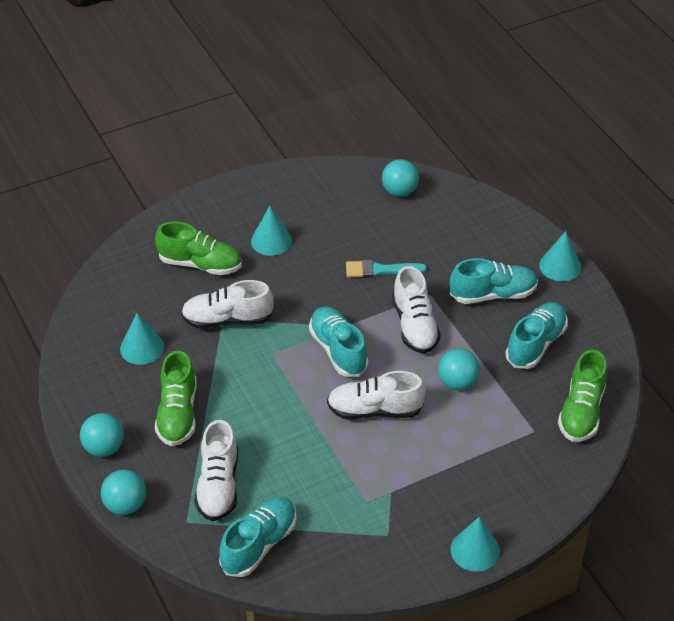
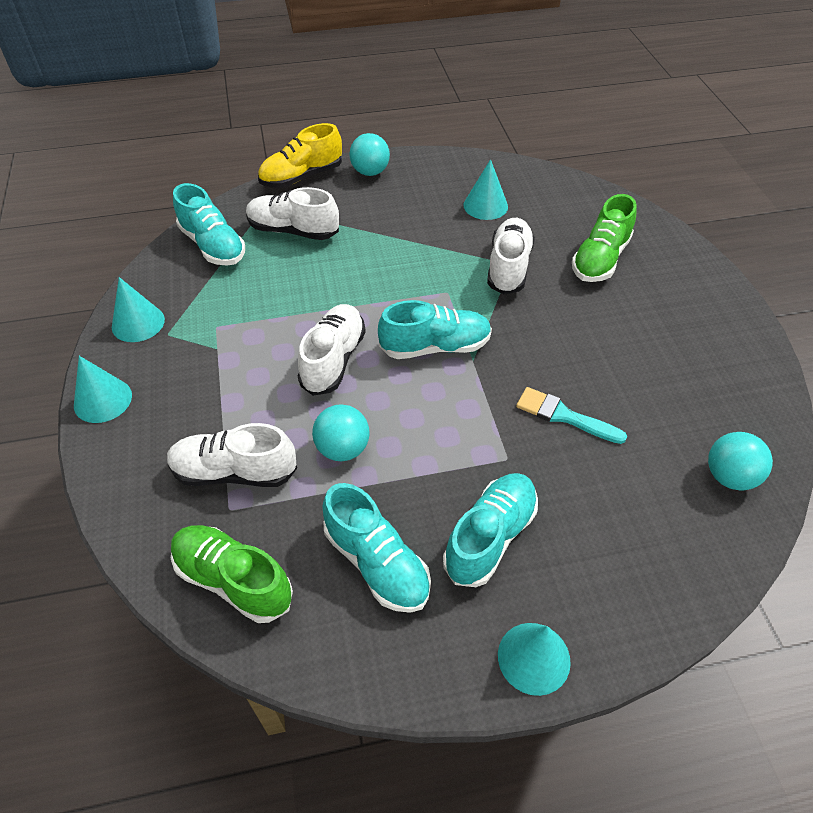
camera: 105 degrees right, 5 degrees up
(125, 505) = (301, 177): turquoise ball -> yellow shoe
(178, 414) = (391, 217): green shoe -> none
(271, 241) = (633, 322): turquoise cone -> turquoise cone (138, 323)
(380, 270) = (564, 416): turquoise brush -> turquoise brush turned 75 degrees counterclockwise
(414, 326) = (454, 428): white shoe -> white shoe (234, 472)
(493, 294) = (490, 537): turquoise shoe -> turquoise shoe turned 150 degrees counterclockwise

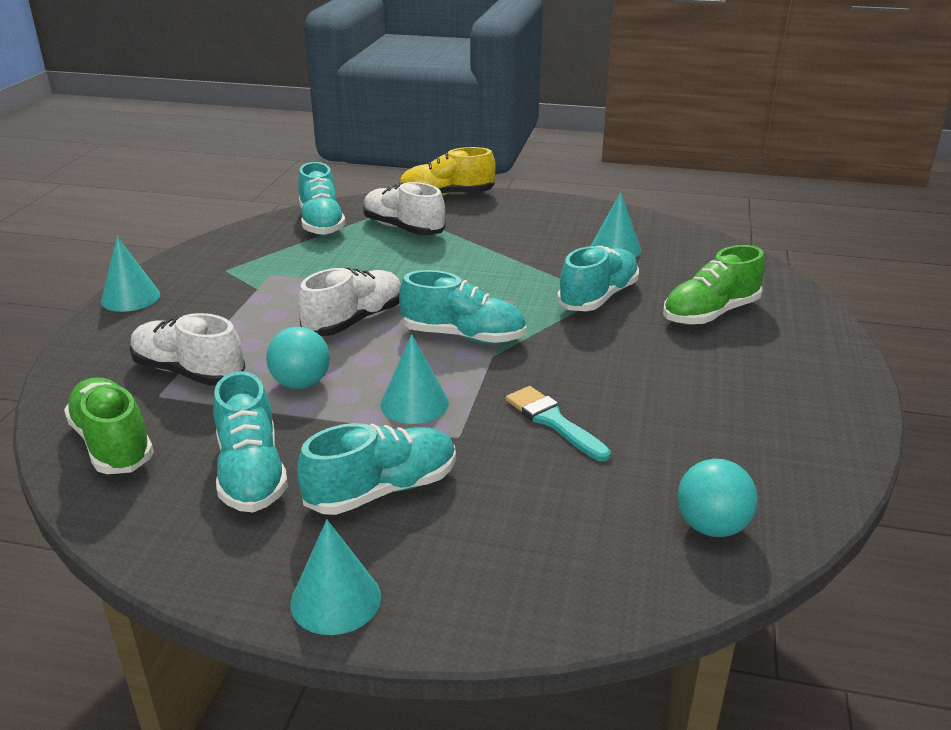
camera: 25 degrees right, 20 degrees down
(138, 323) = (208, 257): turquoise cone -> turquoise cone (414, 403)
(370, 172) = (516, 204): turquoise ball -> none
(508, 267) = (598, 297): white shoe -> turquoise shoe

